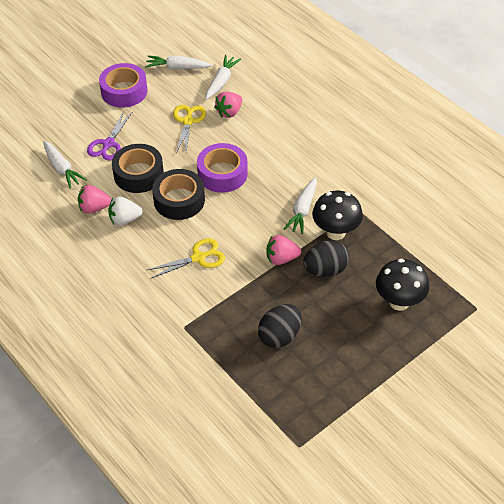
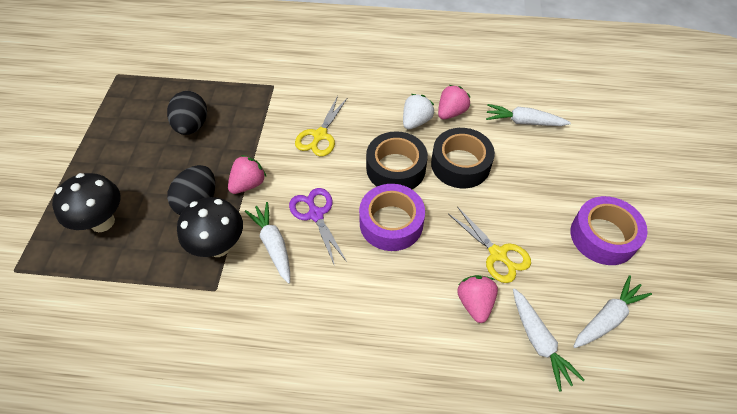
camera: 135 degrees right, 5 degrees up
(108, 144) = (526, 171): purple scissors -> purple scissors (316, 214)

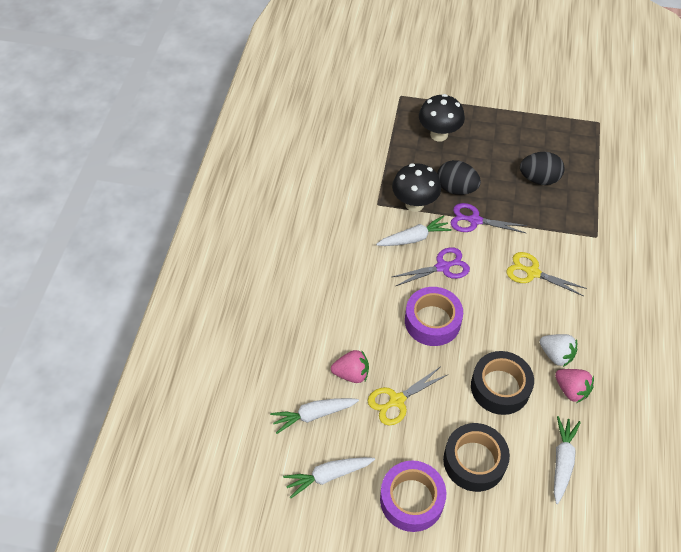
camera: 95 degrees right, 0 degrees up
(248, 184) = (475, 220): pink strawberry -> purple scissors
(396, 168) = (494, 331): black tape -> black tape (474, 461)
(607, 318) = (328, 476): white carrot -> white carrot turned 105 degrees clockwise

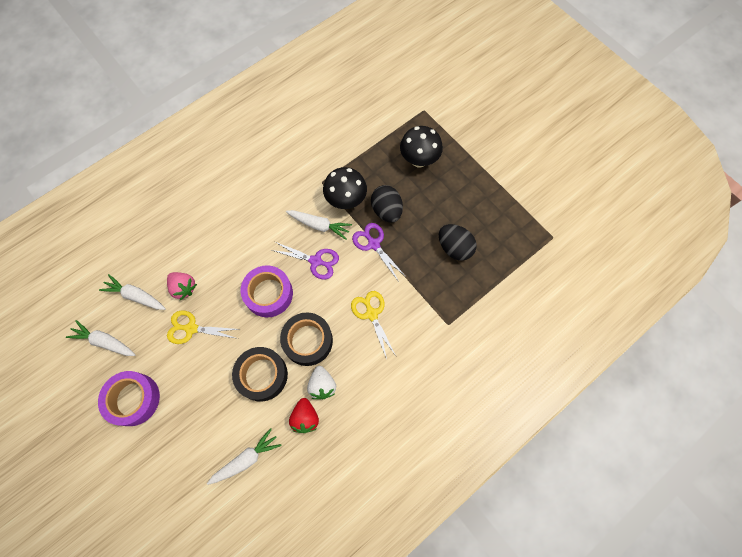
camera: 40 degrees right, 15 degrees up
(474, 461) = (194, 409): black tape -> black tape (308, 341)
(571, 390) = (305, 418): pink strawberry -> red strawberry

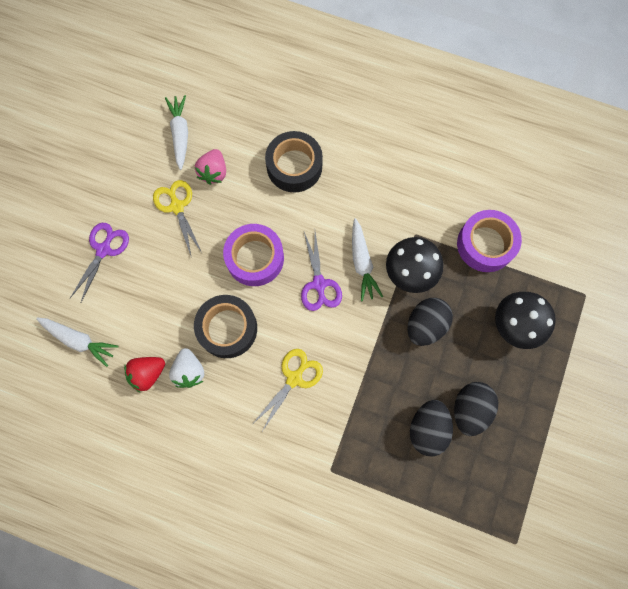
camera: 60 degrees right, 5 degrees up
(105, 342) = (121, 137): white carrot -> none
(133, 399) = (81, 200): purple tape -> purple tape (485, 244)
(262, 375) = (167, 304): black tape -> black tape (294, 166)
(322, 385) = (189, 371): white strawberry -> white strawberry turned 60 degrees counterclockwise
(374, 244) = (376, 334): purple scissors -> purple scissors (103, 250)
(456, 216) = (470, 409): none -> black egg

